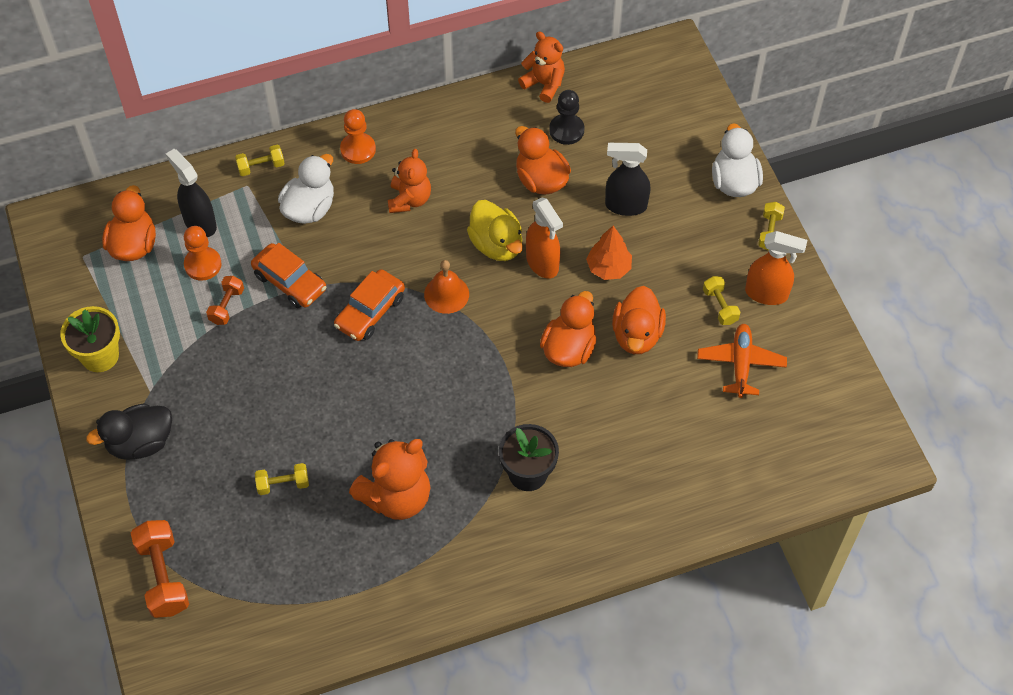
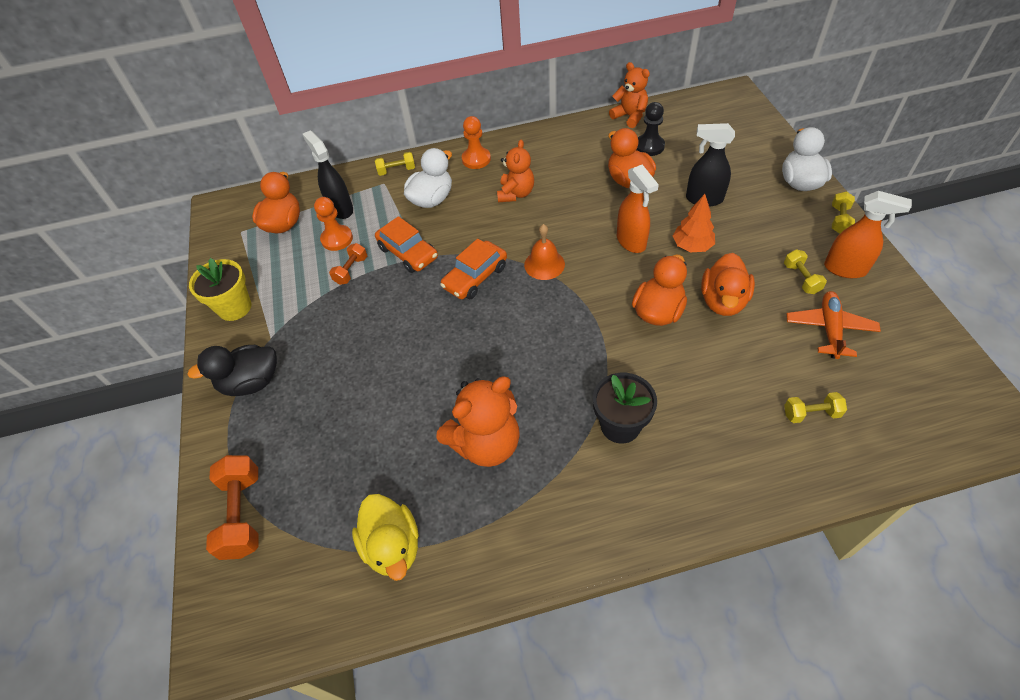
camera: 10 degrees right, 5 degrees down
(283, 484) = (376, 426): yellow dumbbell -> yellow dumbbell (811, 413)
(496, 245) = (590, 227): yellow duck -> yellow duck (393, 546)

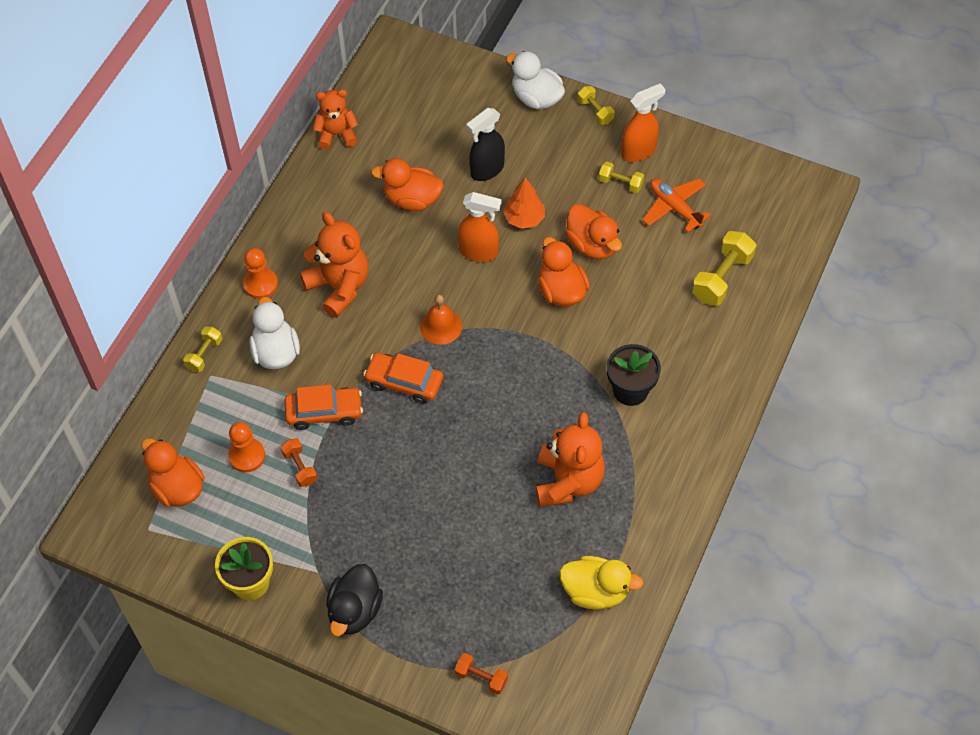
camera: 55 degrees left, 5 degrees up
(243, 514) = (481, 677): orange dumbbell -> orange dumbbell, size x0.58
(340, 209) = (208, 430): black spray bottle -> none
(475, 277) = (404, 382): orange car -> orange car turned 120 degrees clockwise
(516, 193) = (339, 287): orange teddy bear -> orange teddy bear, size x1.53
(649, 146) = (389, 153): black pawn -> none
(811, 413) = (722, 278): yellow dumbbell -> yellow dumbbell, size x1.72

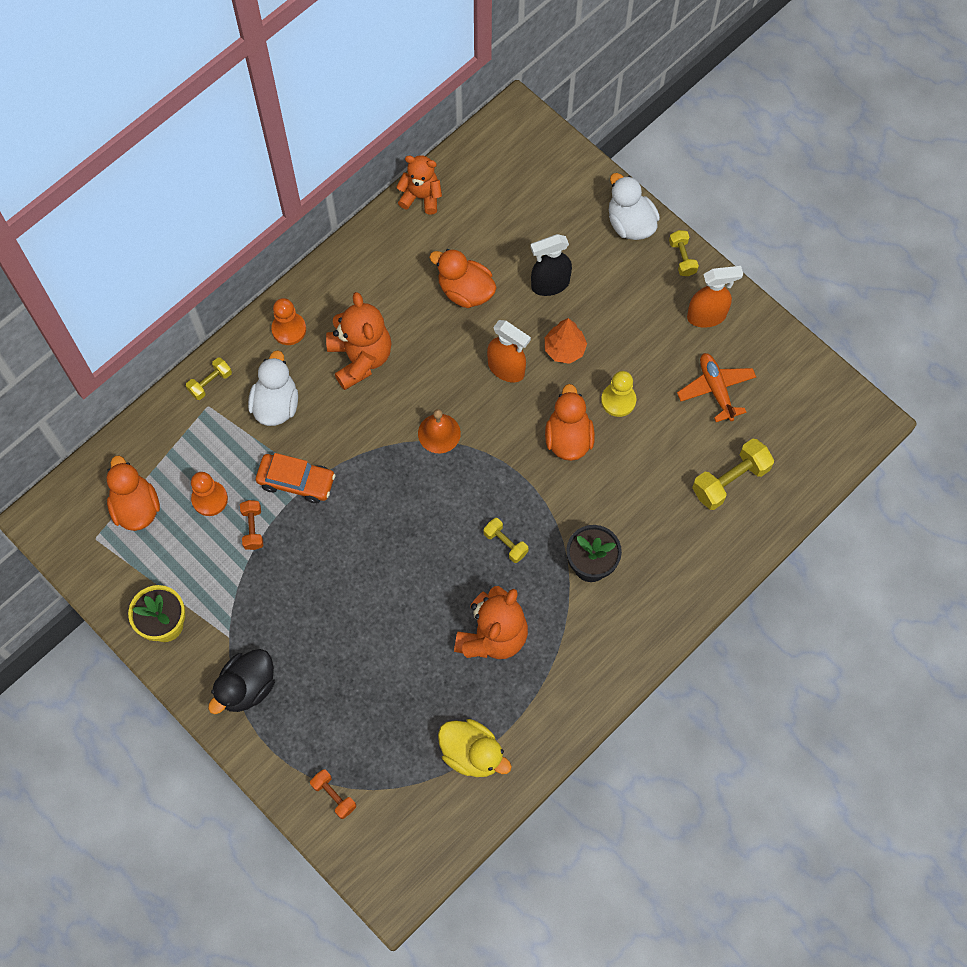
camera: 20 degrees right, 10 degrees up
(404, 382) = (381, 478): orange car -> none
(592, 245) = (618, 400): orange duck -> yellow pawn
(620, 183) = (674, 344): yellow dumbbell -> yellow dumbbell (505, 543)

